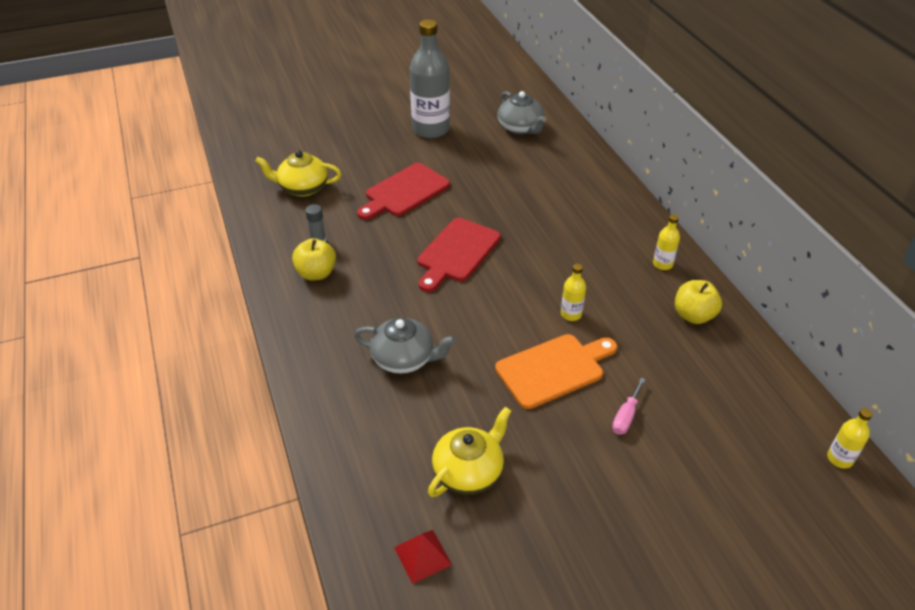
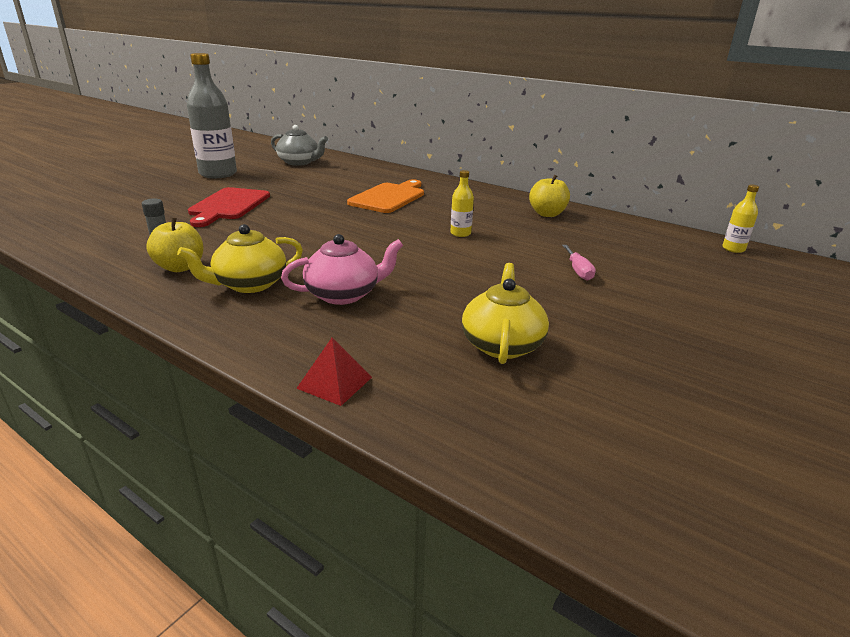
camera: 35 degrees left, 15 degrees down
(302, 188) = (109, 222): yellow teapot -> yellow teapot (249, 284)
(404, 359) = (344, 294): grey teapot -> pink teapot
(422, 556) = (541, 423): red pyramid -> red pyramid (334, 382)
(456, 252) = (319, 225): red cutting board -> none
(554, 369) = (488, 263): orange cutting board -> orange cutting board (389, 197)
(662, 264) = (492, 198): yellow bottle -> none

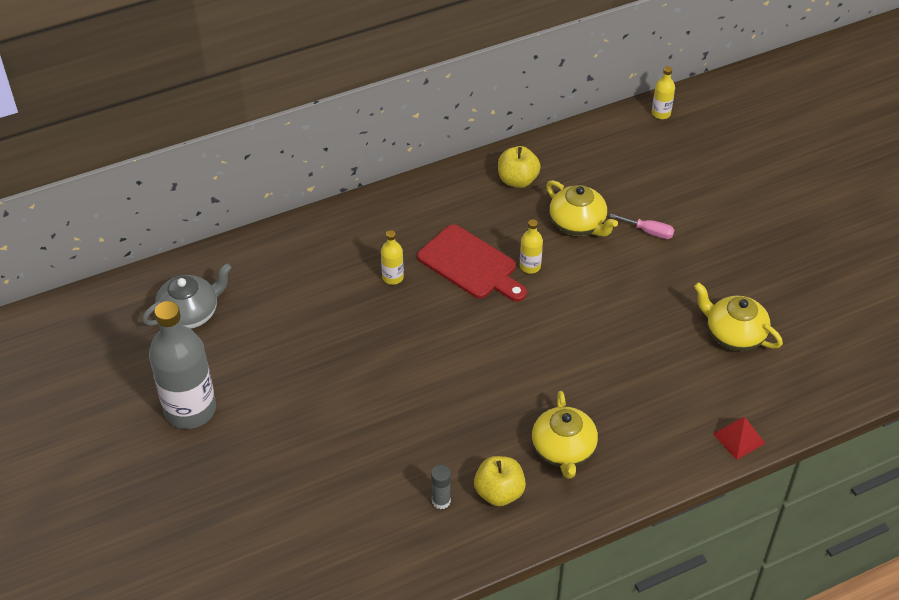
camera: 60 degrees left, 20 degrees up
(228, 206) = (335, 424): red cutting board -> red cutting board (470, 265)
(344, 294) = (615, 393): pink teapot -> none
(389, 197) = (393, 277): orange cutting board -> yellow bottle
(537, 241) = (578, 224): none -> yellow teapot

